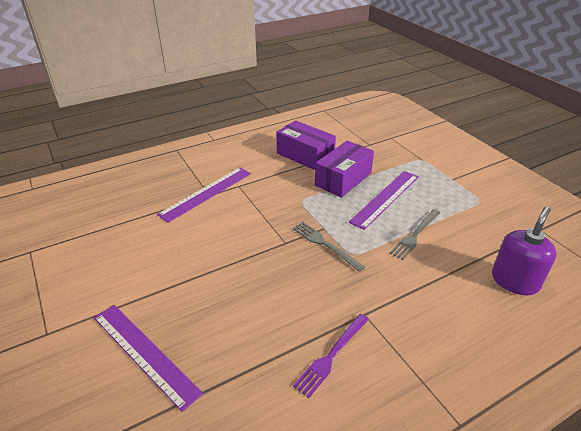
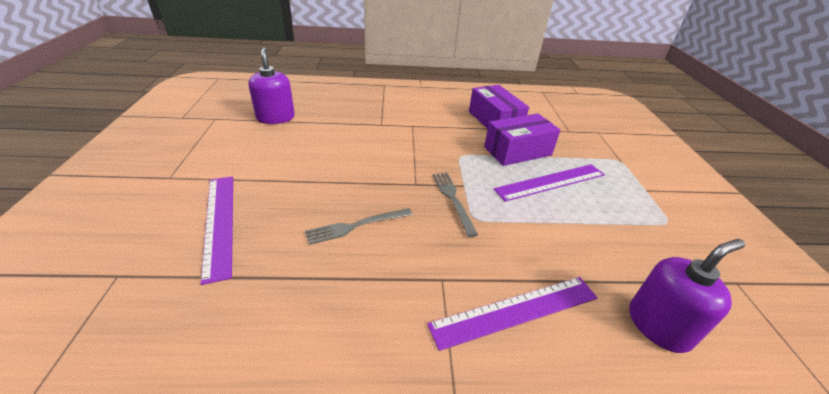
camera: 25 degrees right, 0 degrees up
(97, 226) = (275, 118): none -> purple soap dispenser
(206, 193) = (380, 122): purple ruler -> purple ruler (516, 311)
(332, 355) = (375, 303): purple fork -> none
(415, 235) = (560, 227): grey fork -> grey fork (356, 226)

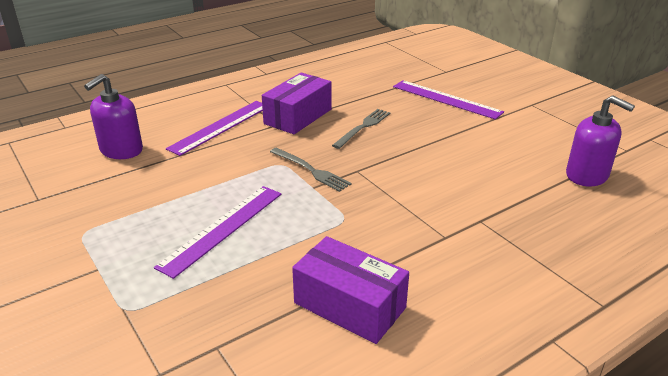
camera: 150 degrees right, 5 degrees down
(517, 151) = (281, 257): purple box -> purple box (298, 116)

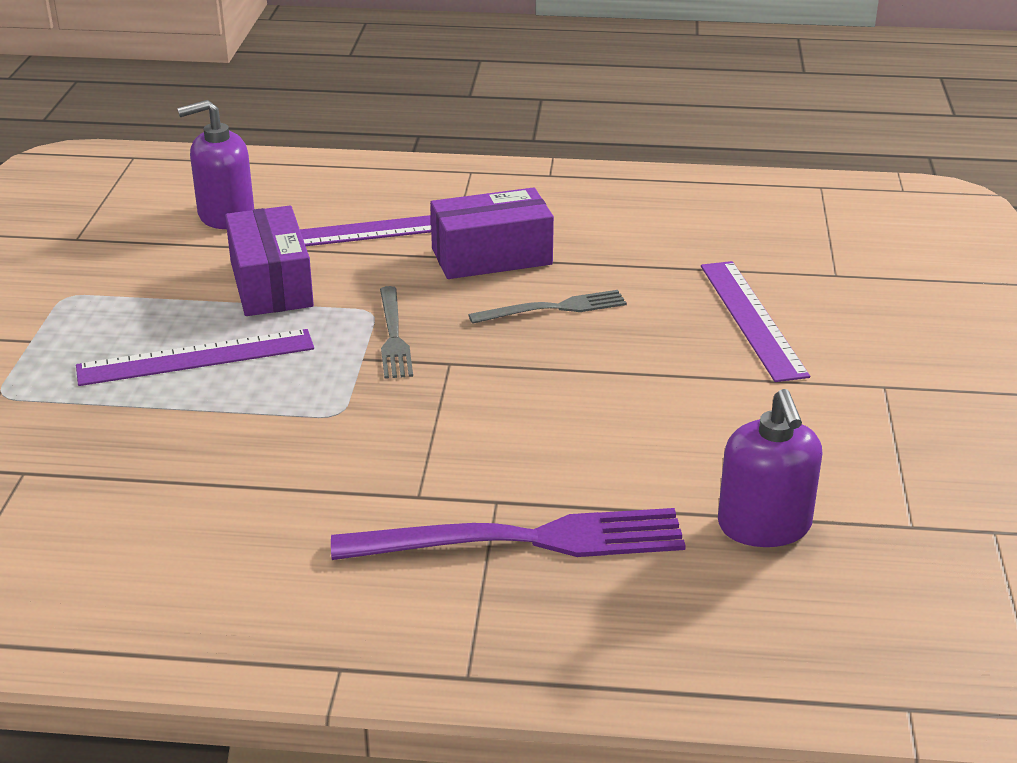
camera: 40 degrees right, 0 degrees up
(349, 305) = (194, 506): purple box -> purple box (271, 284)
(519, 232) = (521, 540): none -> purple fork

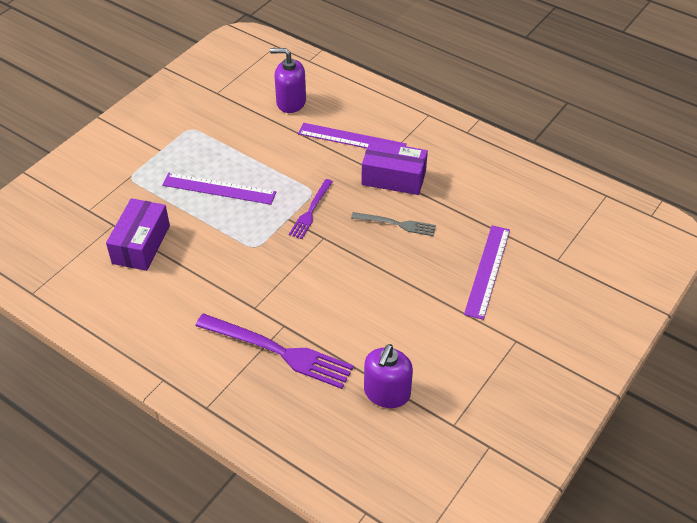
camera: 30 degrees right, 15 degrees up
(271, 284) = (280, 156): purple box -> purple box (141, 244)
(393, 336) = (311, 210): grey fork -> purple fork

